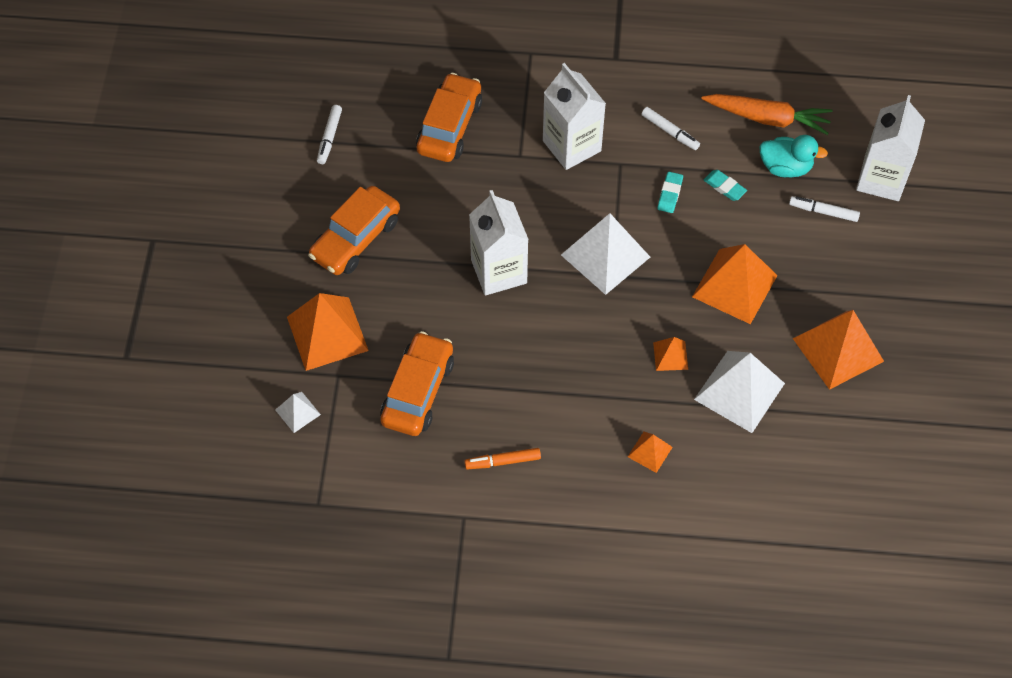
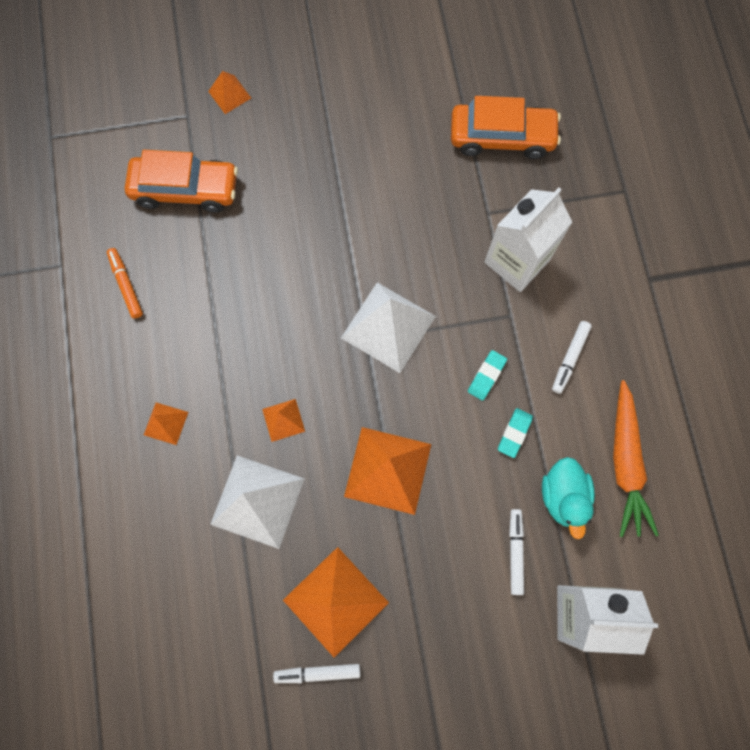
camera: 75 degrees right, 15 degrees up
(297, 412) = (140, 94): white pyramid -> none
(327, 333) = (229, 94): orange pyramid -> orange pyramid, size x0.49
(329, 137) = (452, 33): white marker -> white marker (317, 673)
(356, 239) = (341, 89): orange car -> none
(499, 271) = (340, 228): white carton -> none
(670, 194) = (486, 376): turquoise eraser -> turquoise eraser turned 60 degrees counterclockwise

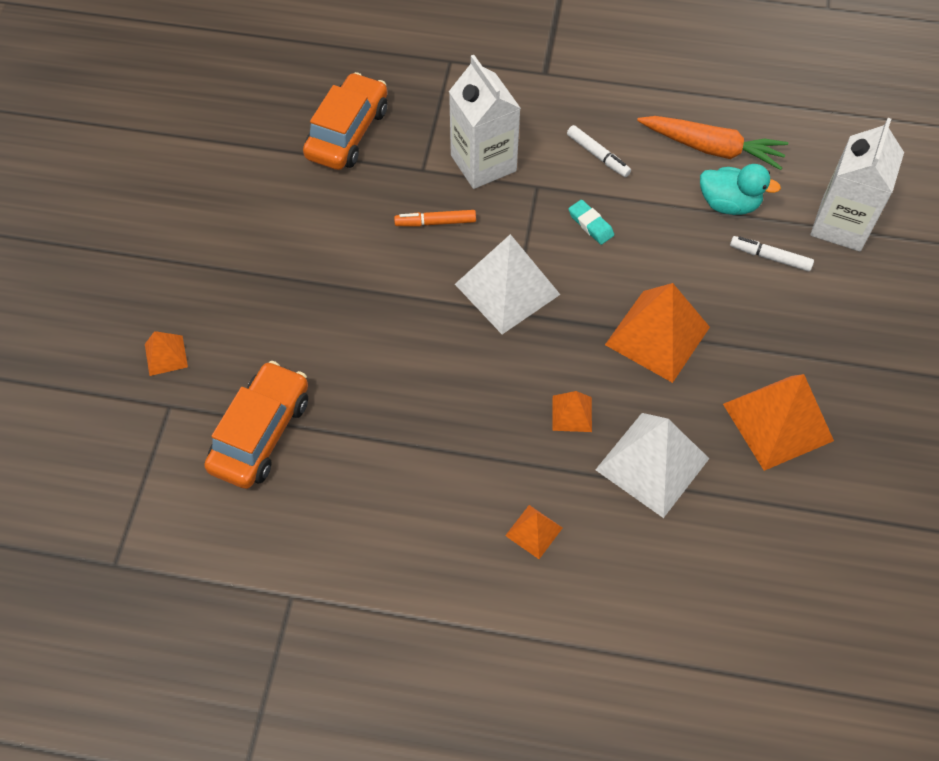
camera: 70 degrees left, 15 degrees down
(126, 285) = (350, 529): orange marker -> orange marker (435, 222)
(317, 673) = (846, 460): white marker -> none
(514, 433) = (655, 221): turquoise eraser -> none

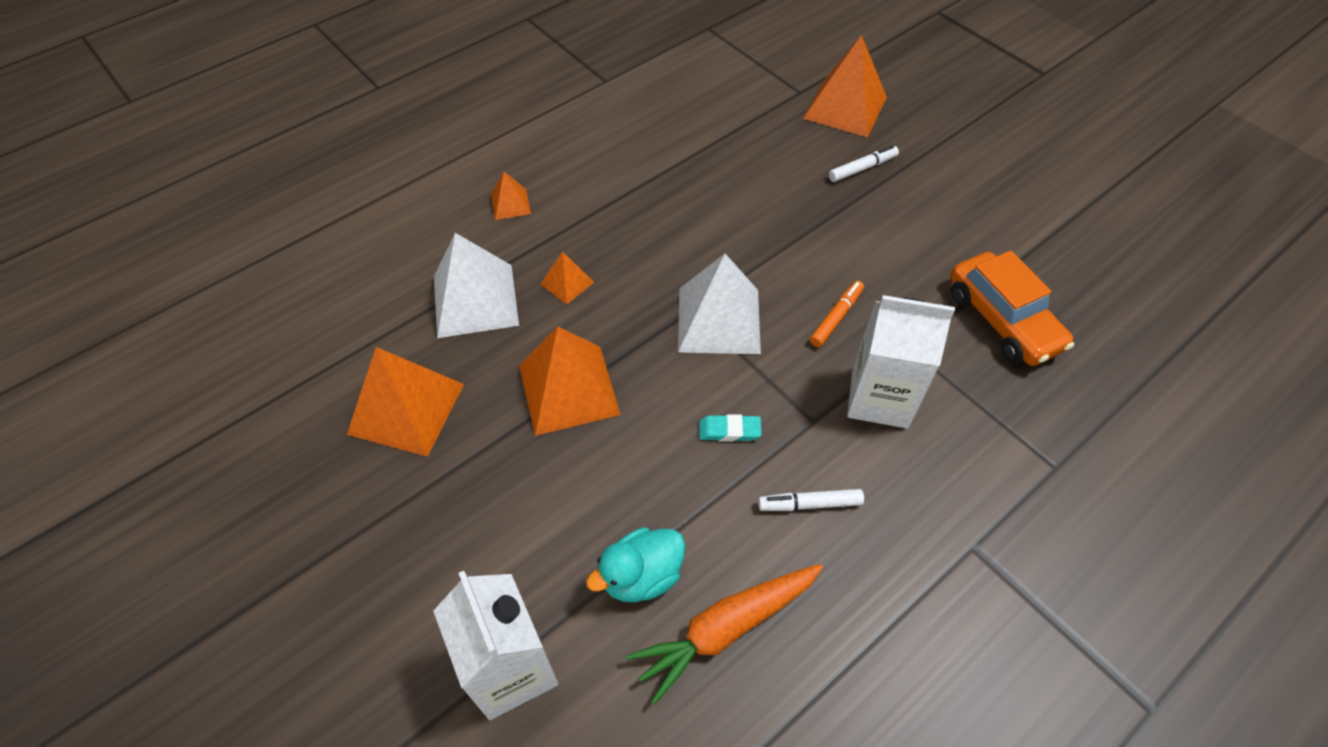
camera: 130 degrees right, 5 degrees down
(166, 355) = (845, 107): orange pyramid -> orange pyramid, size x2.04
(261, 433) = (733, 120): orange car -> none
(770, 257) = (547, 555): white marker -> white marker (862, 168)

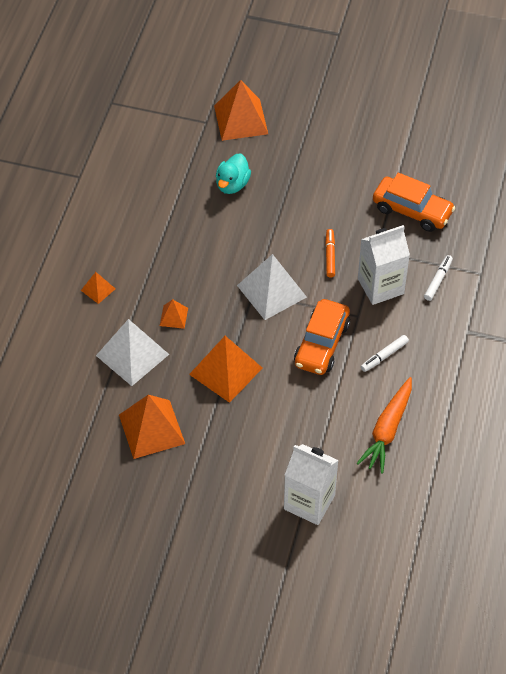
camera: 35 degrees left, 0 degrees up
(641, 576) = (334, 432): turquoise duck -> turquoise duck (232, 184)
(729, 430) = (321, 344): turquoise eraser -> orange car
(862, 168) = (280, 157): white marker -> white marker (438, 280)

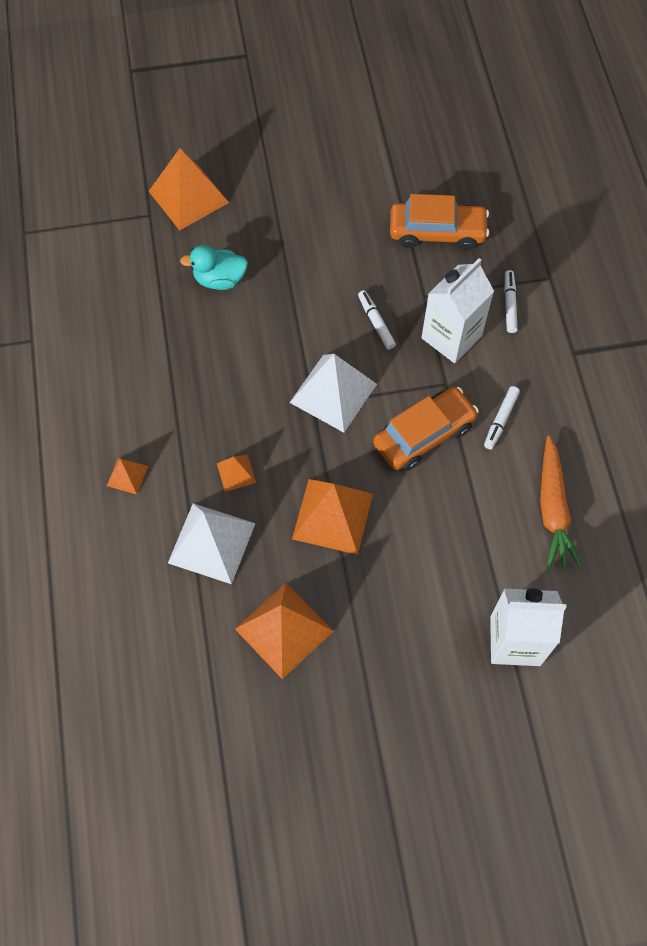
camera: 25 degrees left, 10 degrees up
(232, 184) = (219, 279): turquoise duck -> turquoise duck turned 90 degrees clockwise
(321, 344) = (424, 435): orange car -> orange car turned 120 degrees counterclockwise
(330, 255) = (376, 322): orange marker -> white marker

